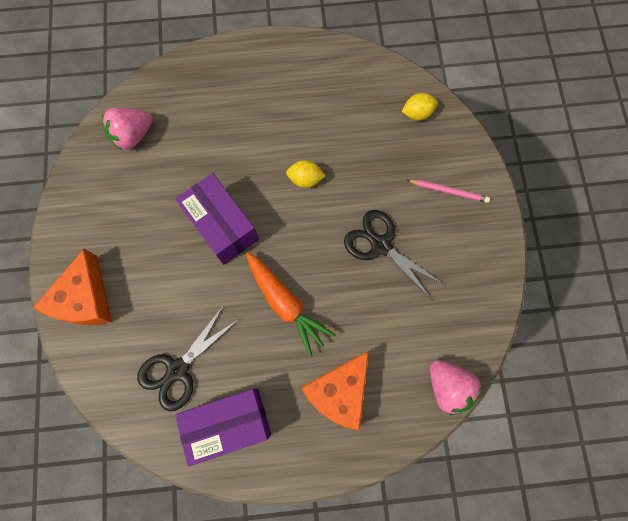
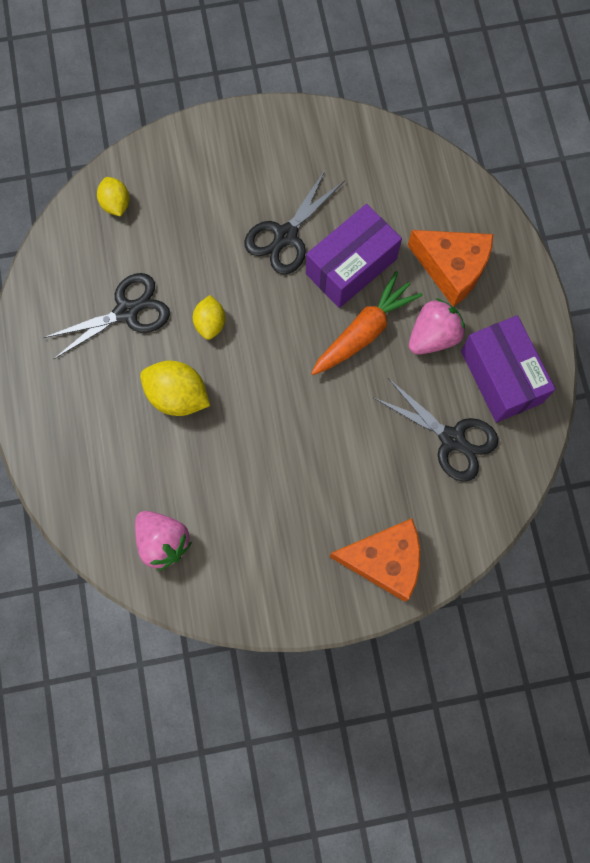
camera: 95 degrees left, 0 degrees up
(222, 226) = (278, 413): purple box -> purple box (351, 266)
(246, 151) = (178, 396): none -> yellow lemon
(321, 118) = (126, 312): none -> black scissors
(448, 191) = (214, 168): pink pencil -> none
(448, 387) = (433, 165): pink strawberry -> pink strawberry (433, 336)

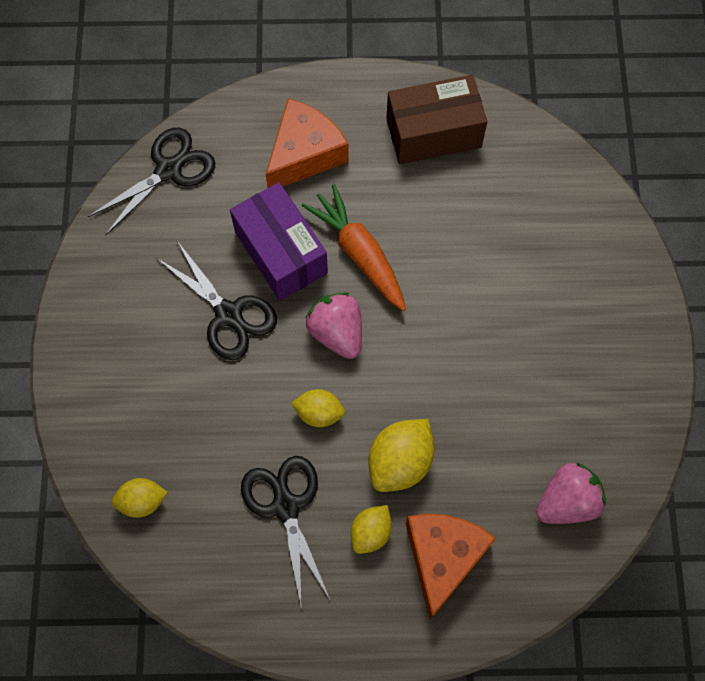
camera: 80 degrees left, 5 degrees down
(114, 382) = (371, 532): none -> yellow lemon
(384, 560) = (612, 279): orange cheese -> orange cheese (443, 558)
(433, 336) = (377, 187): pink strawberry -> pink strawberry (337, 332)
(452, 439) = (492, 191): black scissors -> black scissors (168, 170)
(501, 377) = (433, 133): purple box -> brown box

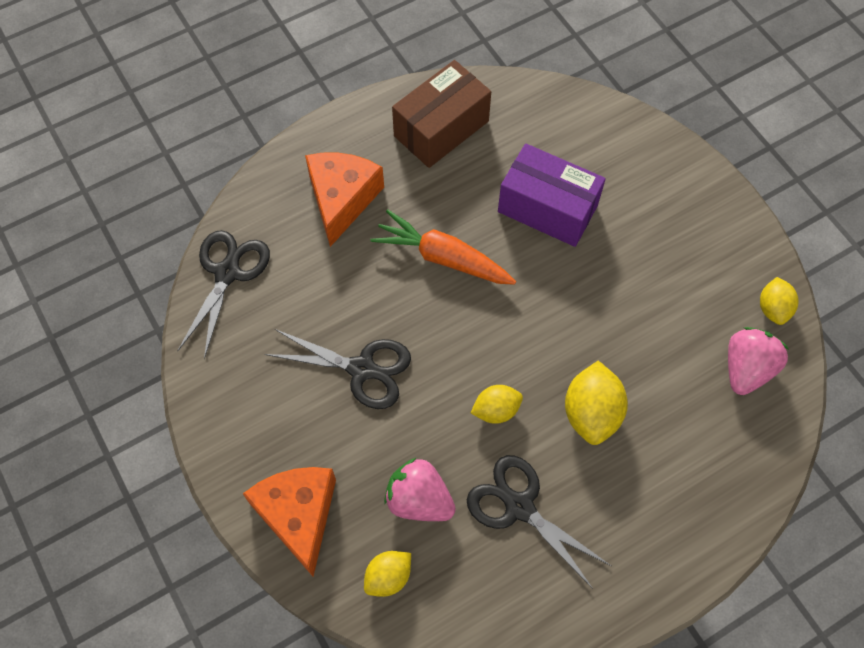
camera: 30 degrees left, 5 degrees down
(281, 252) = (374, 292): purple box -> purple box (547, 208)
(337, 332) = (467, 334): pink strawberry -> pink strawberry (419, 500)
(371, 532) = (606, 487): yellow lemon -> yellow lemon (773, 308)
(443, 558) = (679, 473): orange cheese -> orange cheese (298, 515)

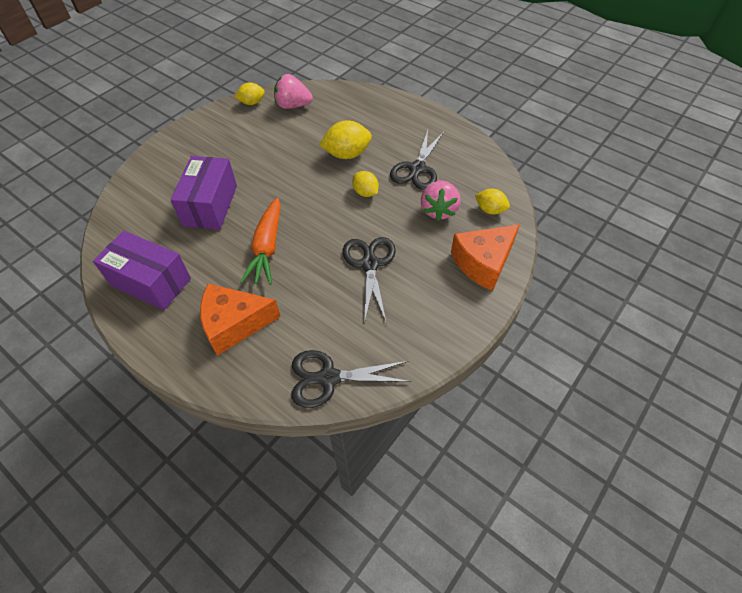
camera: 110 degrees left, 10 degrees down
(441, 128) = (151, 282): brown box -> purple box

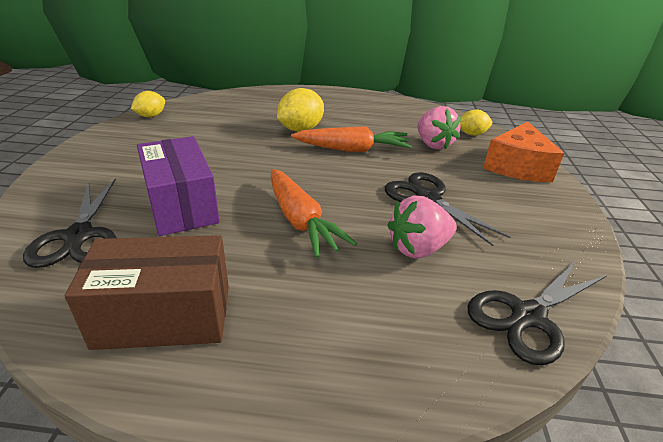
camera: 35 degrees left, 20 degrees down
(151, 282) = (164, 316): purple box -> brown box
(234, 324) = (347, 312): orange cheese -> none
(293, 106) = (203, 110): pink strawberry -> pink strawberry (418, 248)
(365, 193) = (352, 150): yellow lemon -> orange carrot
(417, 169) = (378, 124): black scissors -> black scissors (79, 236)

